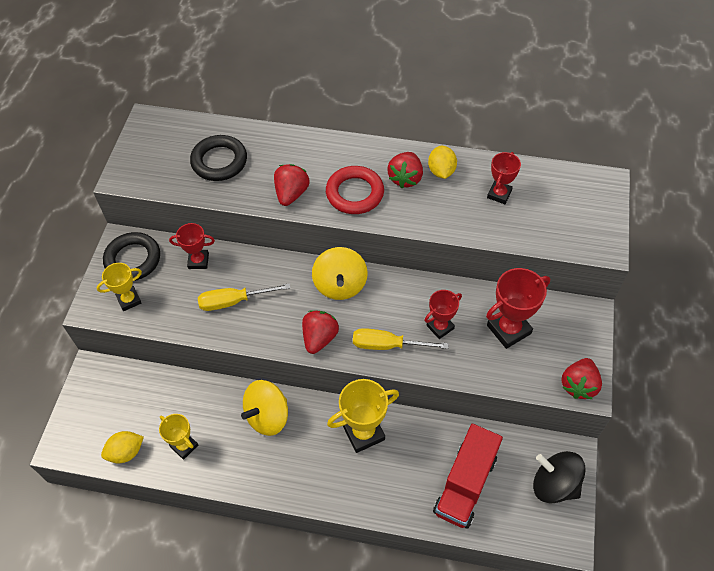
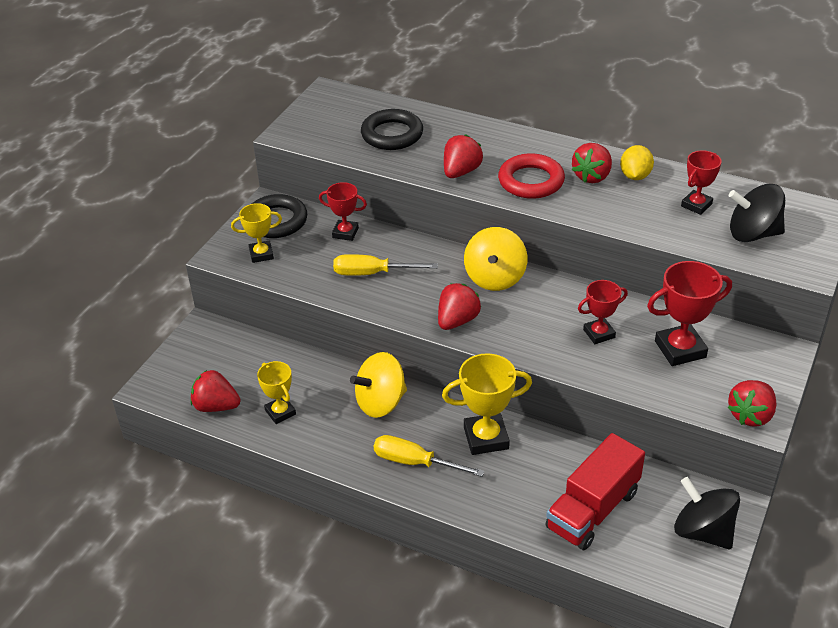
camera: 15 degrees right, 15 degrees down
(126, 452) = (216, 406): yellow lemon -> red strawberry
(387, 345) = (532, 340): yellow screwdriver -> yellow screwdriver (415, 462)
(551, 217) = (753, 234): none -> black spinning top

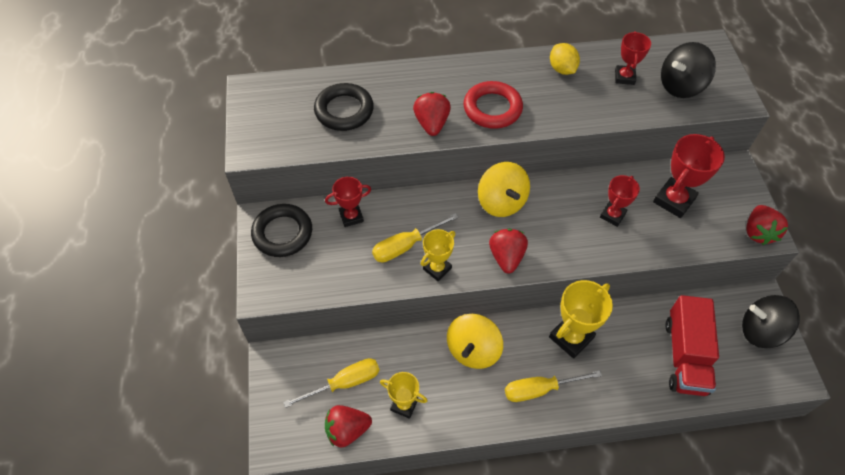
camera: 35 degrees left, 15 degrees up
(245, 372) = (344, 383): none -> yellow screwdriver
(261, 254) = (297, 274): yellow trophy -> yellow trophy (437, 268)
(592, 176) = (532, 83): red strawberry -> none

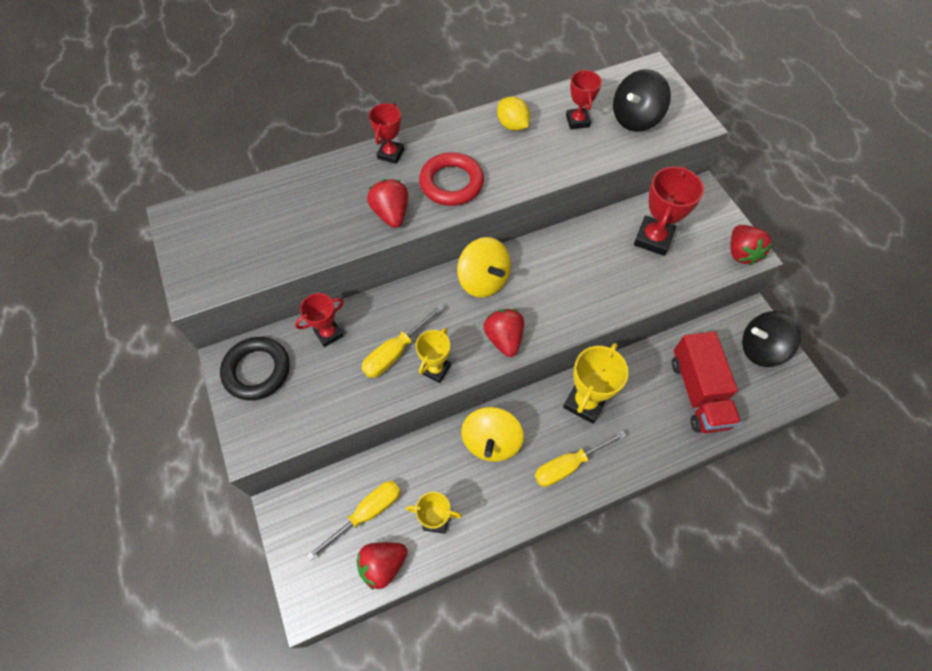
camera: 15 degrees left, 5 degrees up
(344, 110) = (291, 220): black ring -> none
(612, 215) = (598, 268): red trophy -> red trophy (390, 154)

